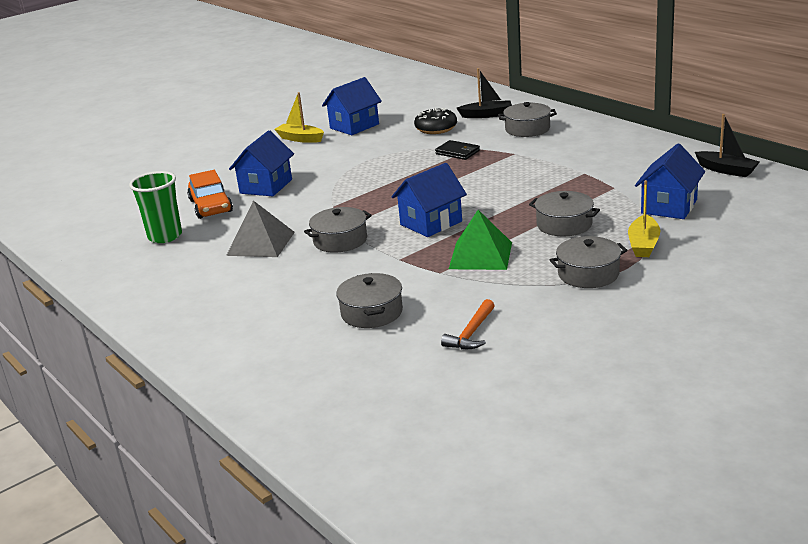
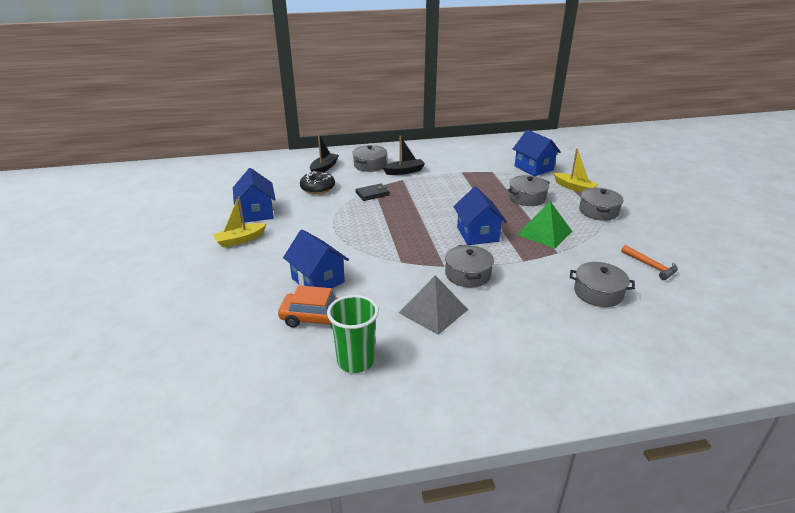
camera: 65 degrees left, 5 degrees up
(726, 170) = (504, 143): black boat -> black boat (404, 171)

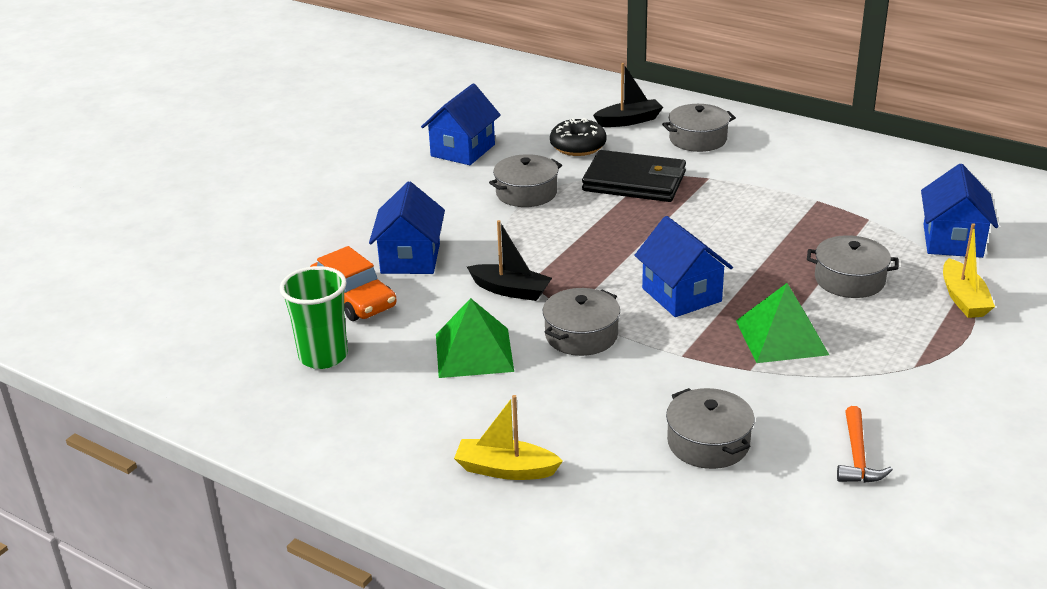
camera: 45 degrees right, 0 degrees up
(240, 240) = (401, 176): yellow boat -> yellow boat (506, 469)
(372, 194) = (634, 182): black wallet -> black wallet, size x1.90
(404, 171) = (731, 167): black boat -> black boat (510, 290)
(433, 311) = (474, 352): grey pyramid -> green pyramid
(477, 234) = (681, 295): blue house -> blue house turned 60 degrees counterclockwise
(598, 211) = (931, 349): grey pot -> grey pot (526, 193)

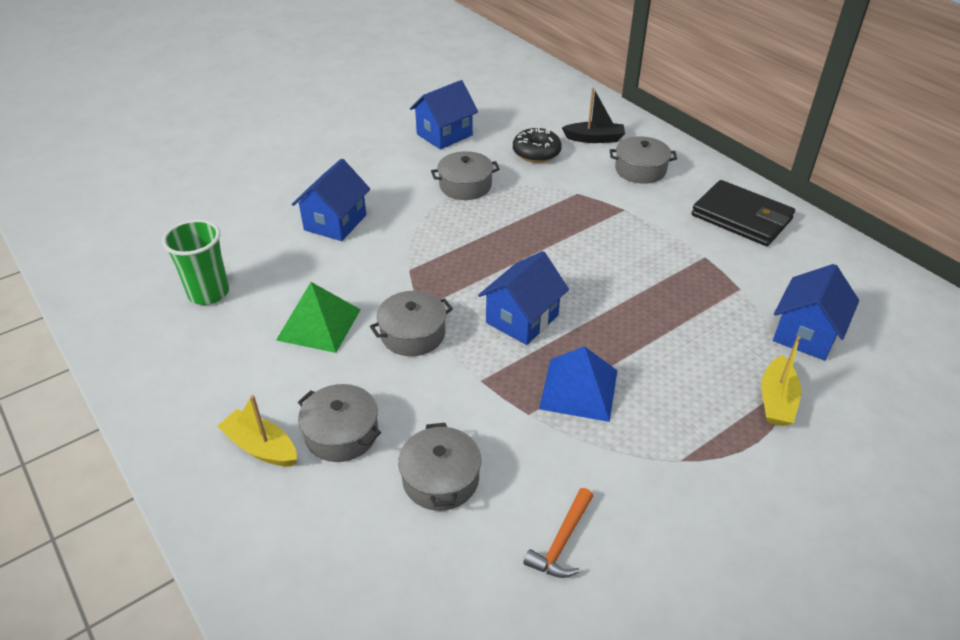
camera: 20 degrees right, 10 degrees up
(353, 298) = (268, 247): orange car -> none
(510, 290) = (388, 274): black boat -> none
(634, 182) = (559, 197): black wallet -> black wallet (741, 217)
(681, 295) = (522, 319): blue house -> blue house turned 45 degrees clockwise
(781, 337) = (578, 389): green pyramid -> blue pyramid
(849, 280) = (680, 347): grey pot -> grey pot (341, 433)

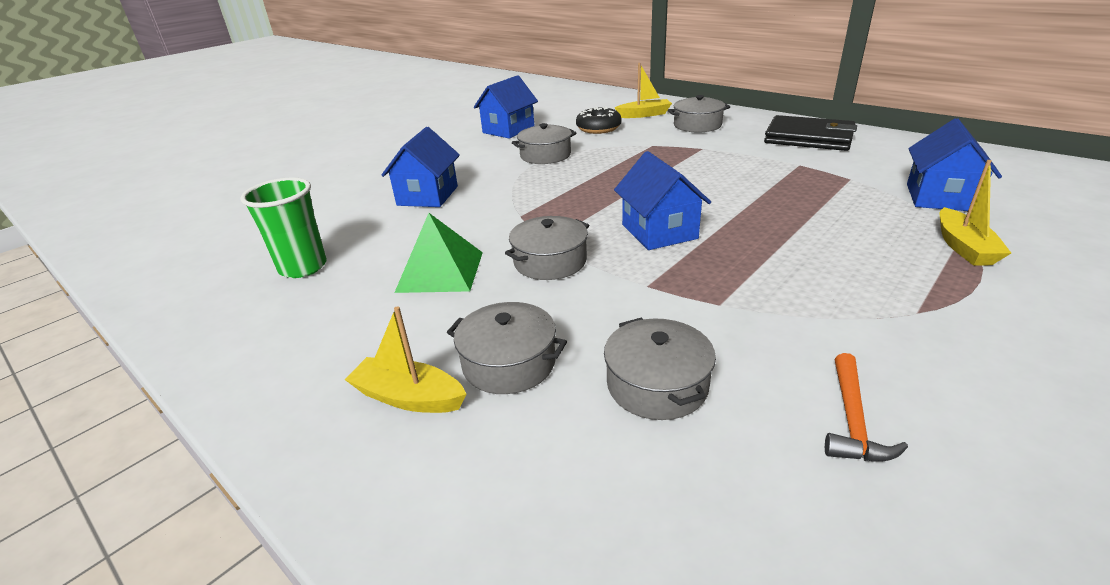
camera: 10 degrees left, 10 degrees down
(522, 319) = (659, 231): blue house -> blue house turned 45 degrees counterclockwise
(578, 389) = (758, 274): blue pyramid -> none
(594, 139) = (644, 114): black boat -> yellow boat

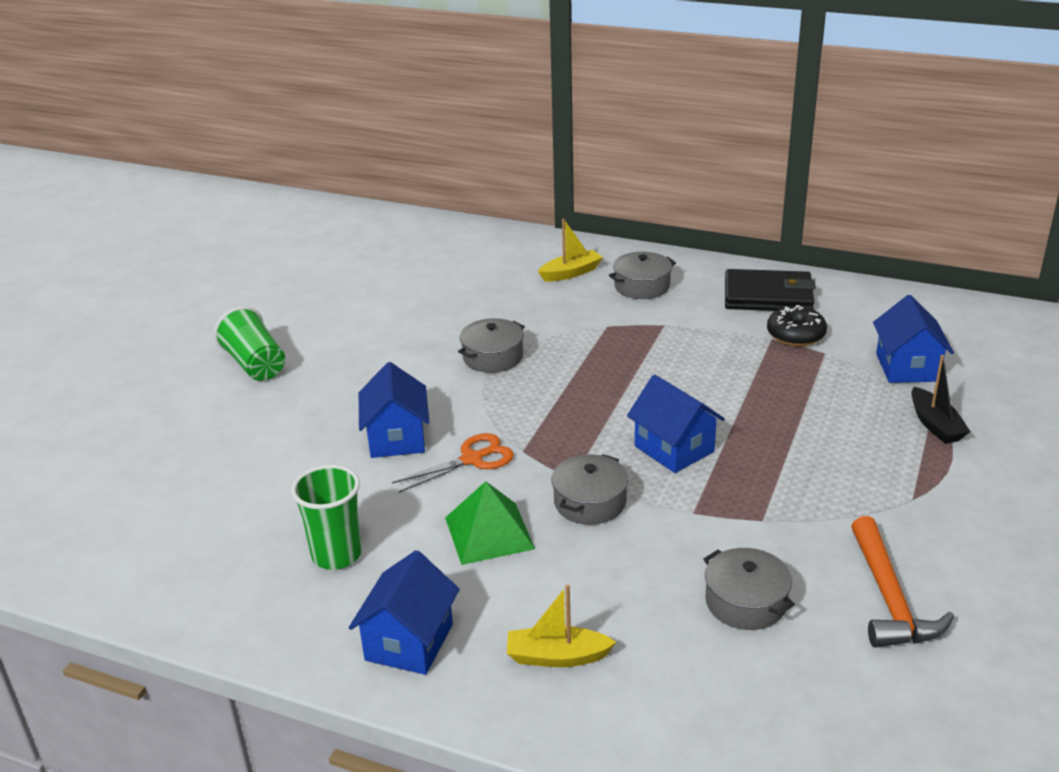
camera: 20 degrees left, 0 degrees up
(374, 144) = (255, 364): none -> green cup
(473, 216) = (472, 459): none -> orange scissors
(508, 130) = (417, 318): blue house -> blue house (409, 642)
(509, 363) = (619, 610): grey pot -> none
(598, 128) = (529, 304): black donut -> black donut (795, 335)
(852, 421) = (889, 599): orange hammer -> orange hammer, size x1.65
(963, 247) = (935, 425): yellow boat -> black boat

